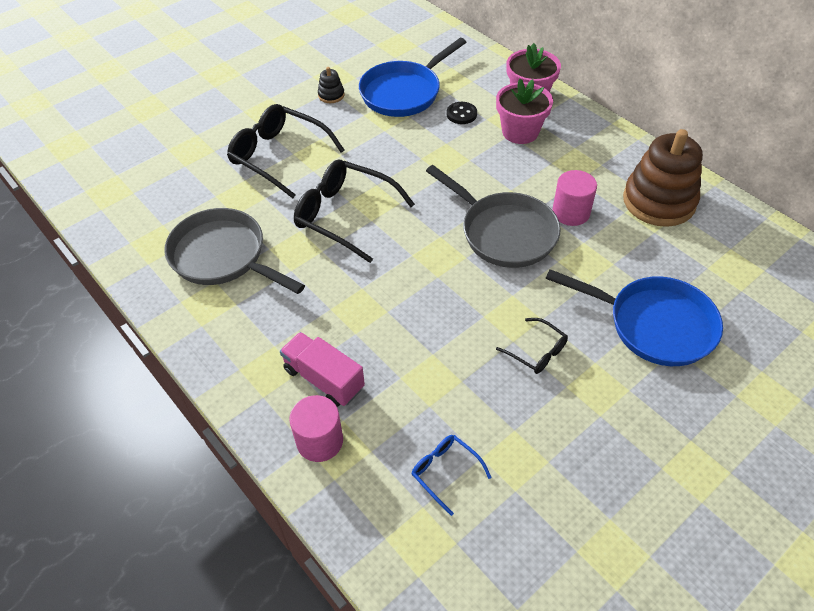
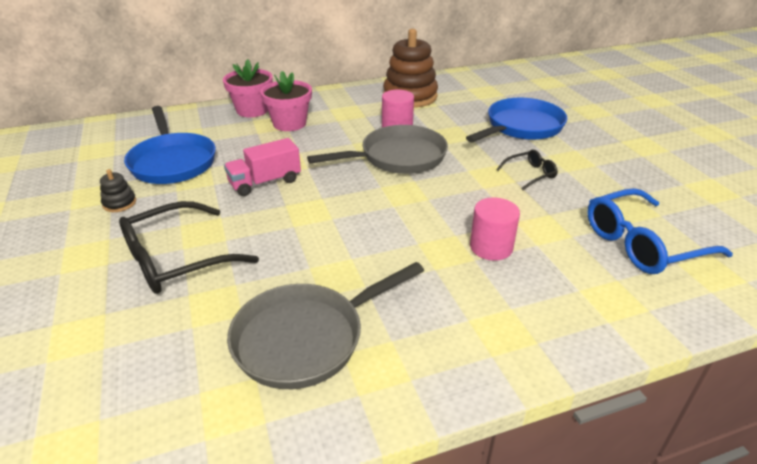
camera: 70 degrees left, 15 degrees down
(319, 441) = (602, 310): pink cylinder -> pink cylinder (491, 247)
(324, 379) = (525, 292): pink truck -> pink truck (265, 182)
(345, 215) = (313, 232): black glasses -> none
(445, 472) = (643, 243): blue glasses -> blue glasses, size x1.99
(461, 114) = (238, 142): black button -> none

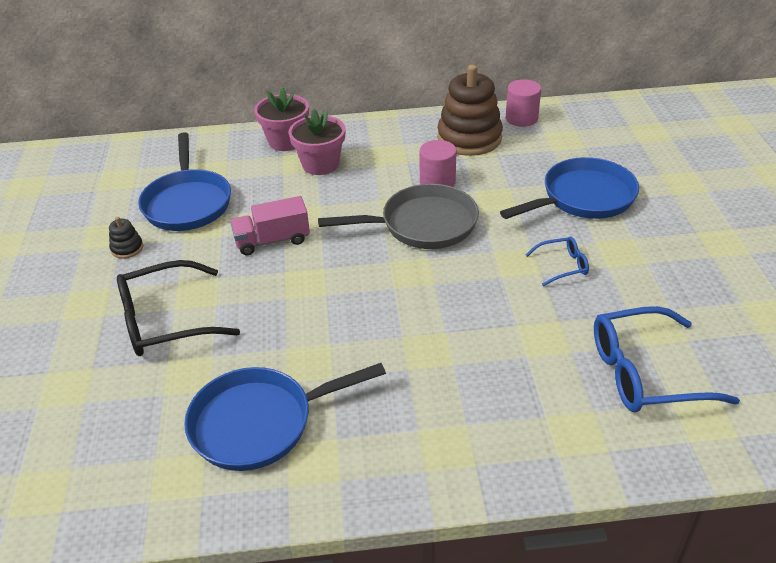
camera: 15 degrees right, 5 degrees up
(306, 338) = (259, 423): grey pan -> blue pan
(491, 247) = (476, 352): pink cylinder -> pink cylinder (521, 118)
(530, 174) = (562, 266): black glasses -> blue glasses

